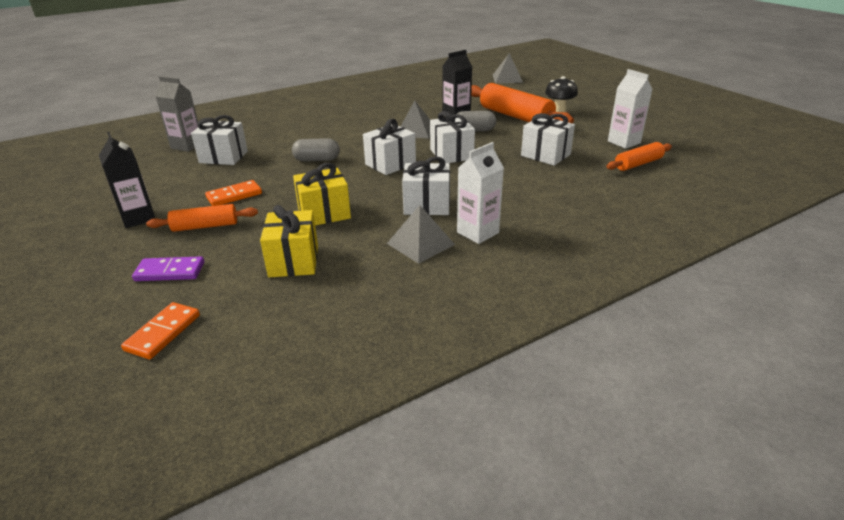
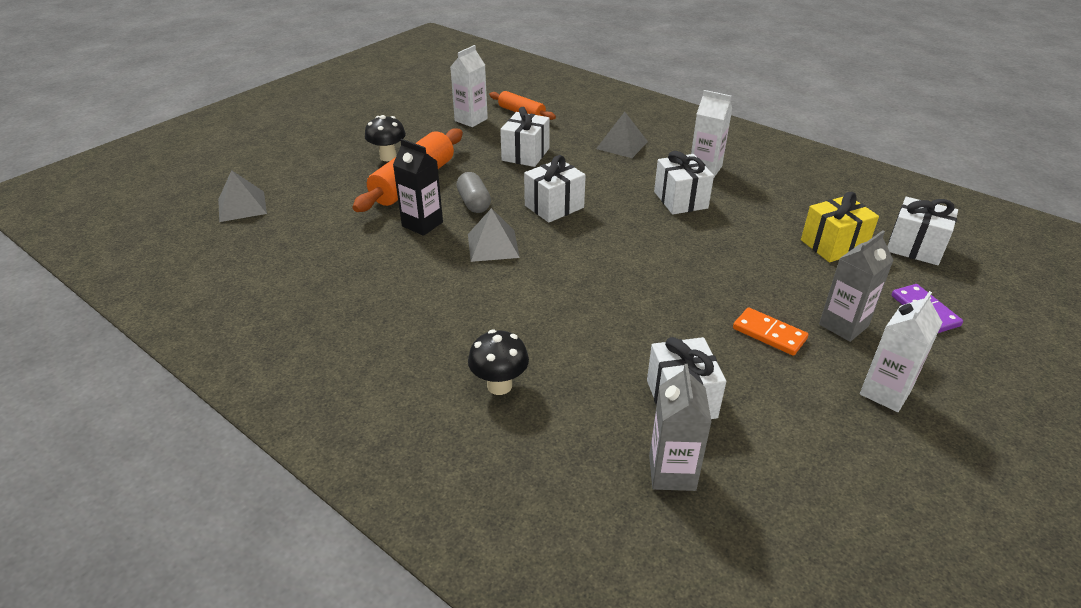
camera: 110 degrees left, 5 degrees up
(138, 218) = (885, 392): black carton -> white carton
(163, 332) = (978, 275): orange domino -> none
(205, 226) = (843, 325): orange rolling pin -> grey carton
(289, 120) = (499, 385): none -> black mushroom
(317, 160) = (630, 301): grey capsule -> none
(324, 213) = (746, 254): yellow gift -> none
(390, 164) = (605, 241): white gift -> white gift (915, 247)
(420, 244) = (746, 191): grey pyramid -> grey pyramid (622, 145)

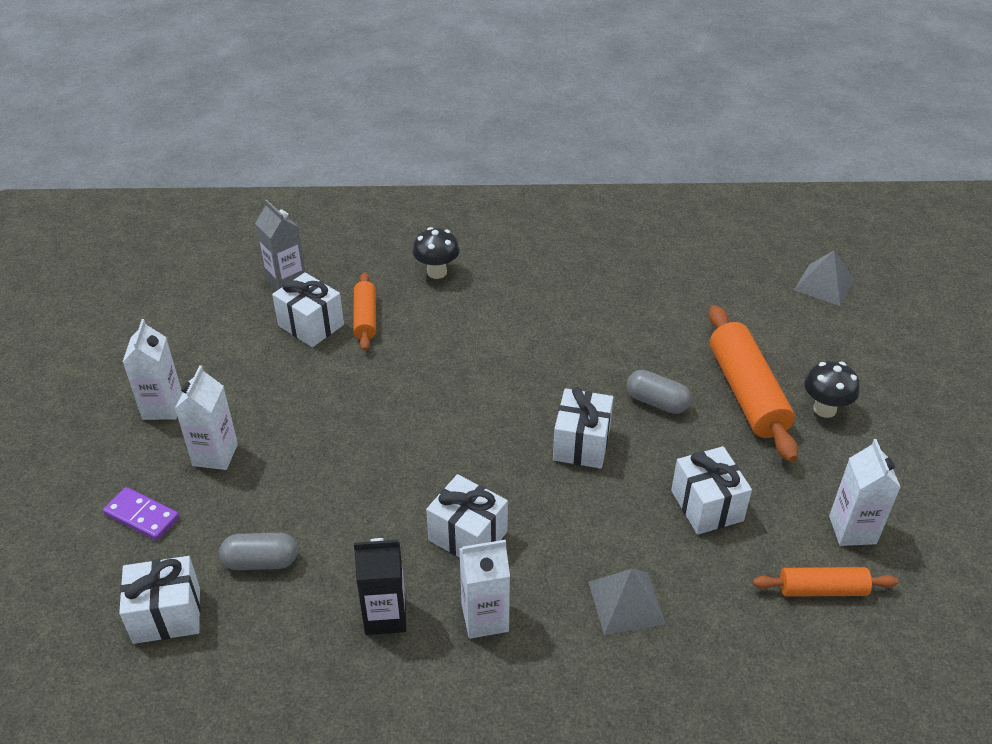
camera: 140 degrees right, 5 degrees up
(422, 224) = (663, 353): black carton -> black carton (385, 616)
(493, 245) = (577, 367): grey pyramid -> none
(619, 376) = (365, 318): none -> orange rolling pin
(769, 334) = (276, 411): orange domino -> none
(833, 245) = (261, 561): yellow gift -> grey capsule
(843, 325) = (215, 455): grey carton -> white carton

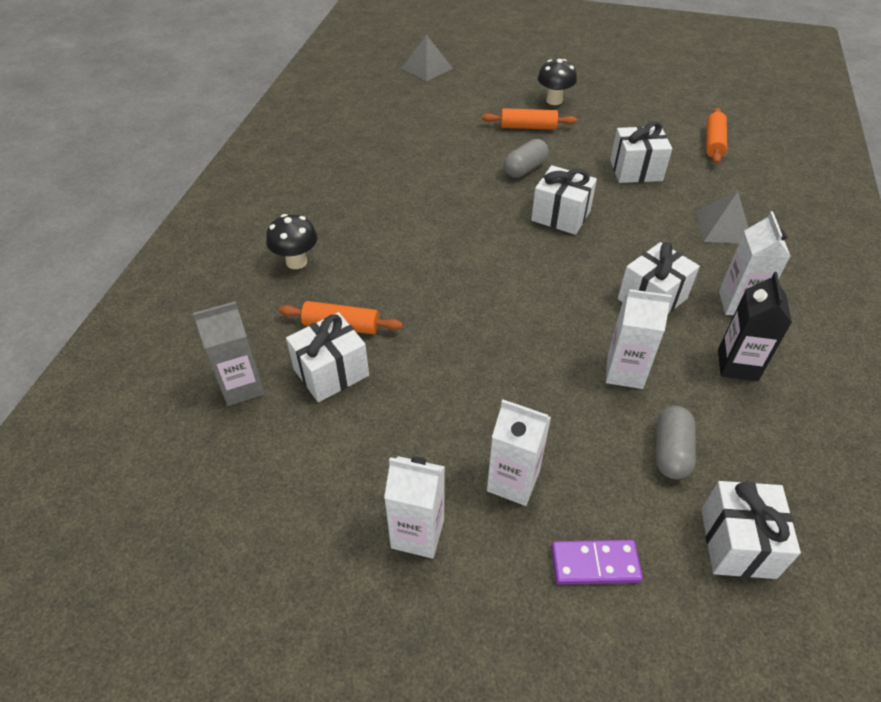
camera: 75 degrees left, 5 degrees up
(142, 516) = (595, 563): purple domino -> purple domino turned 45 degrees clockwise
(746, 393) = (528, 127): orange rolling pin -> orange rolling pin, size x0.57
(852, 530) = (664, 119): white carton -> white carton (624, 372)

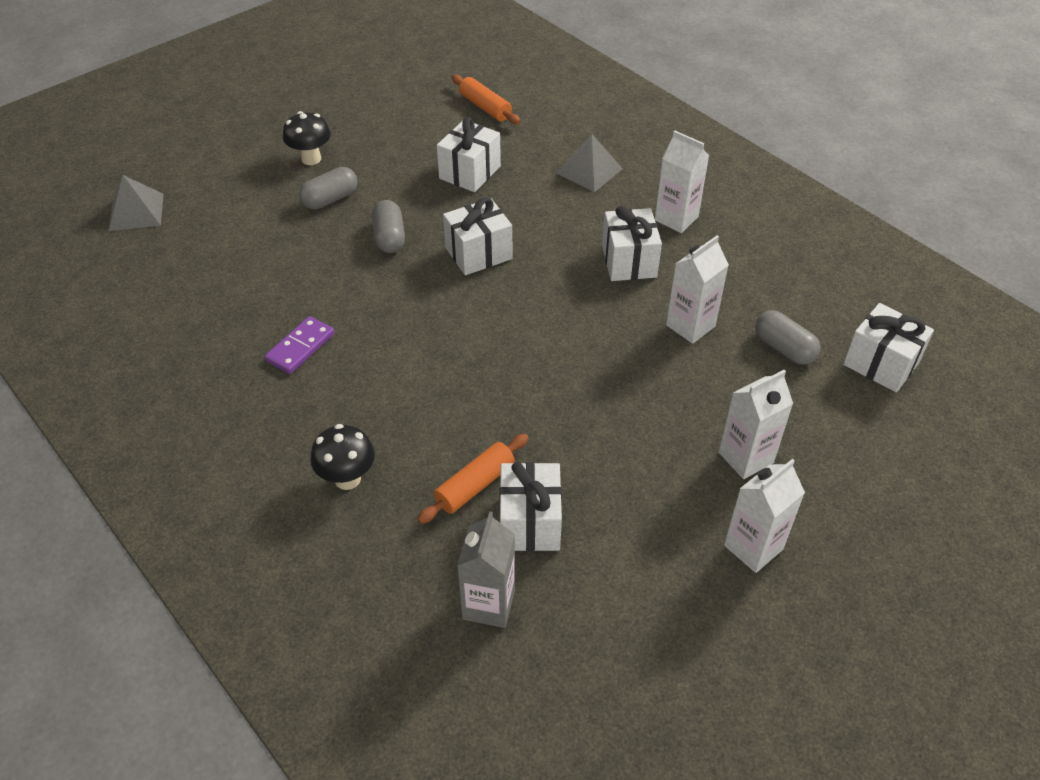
camera: 55 degrees left, 0 degrees up
(528, 127) = (330, 199): orange rolling pin -> grey capsule
(595, 563) = (849, 451): purple domino -> purple domino (300, 347)
(737, 365) = (734, 260): black carton -> none

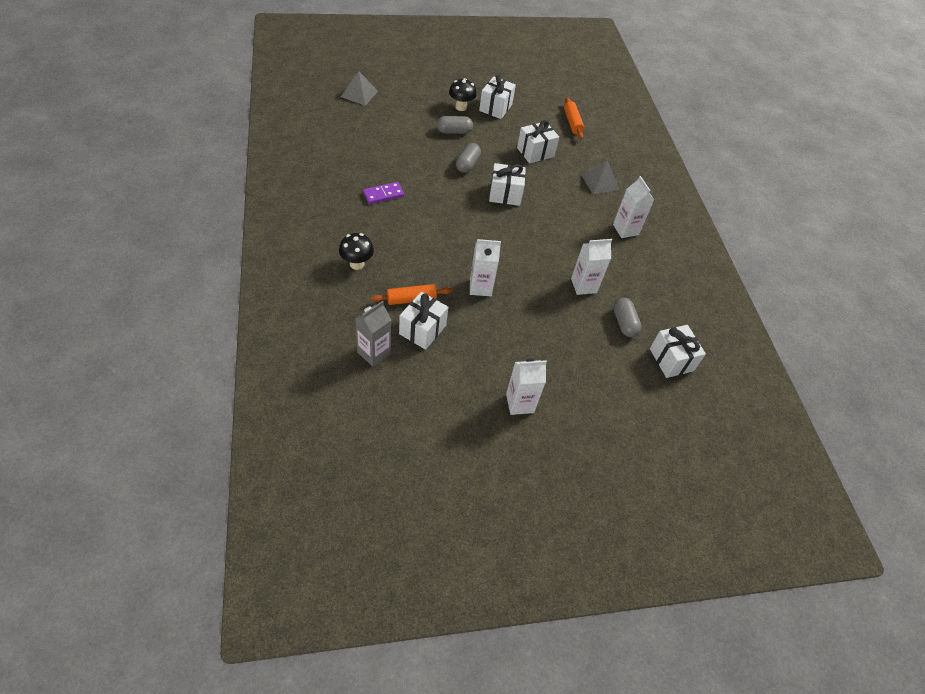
camera: 25 degrees right, 5 degrees up
(629, 261) = (580, 238): white gift -> white gift (495, 108)
(746, 457) = (554, 362): white carton -> white carton (480, 287)

